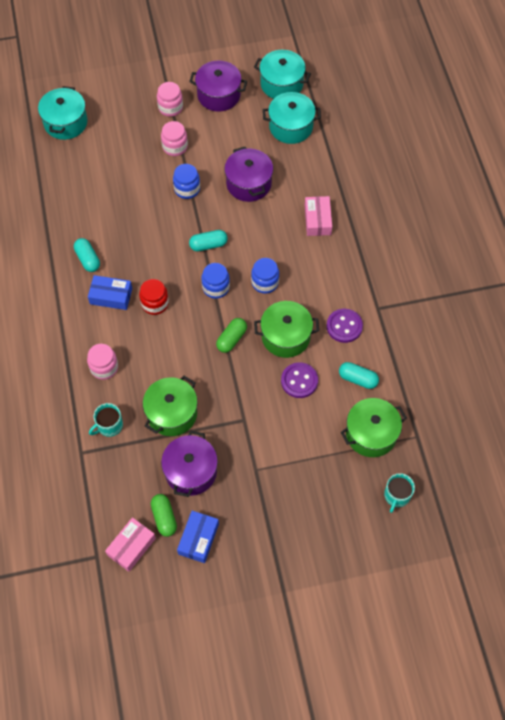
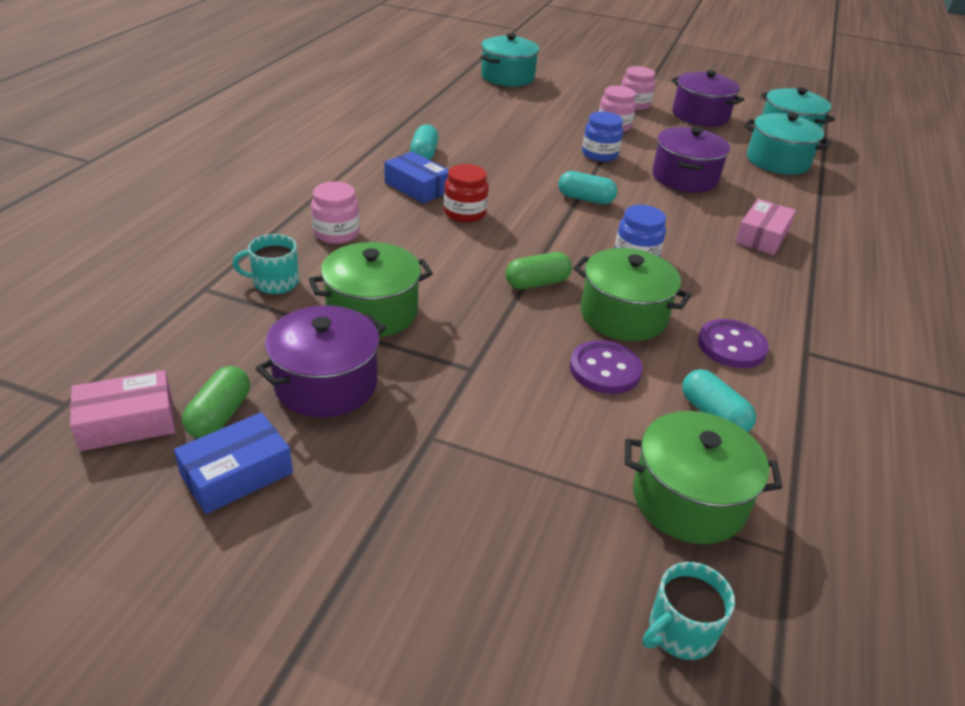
camera: 30 degrees right, 25 degrees down
(216, 287) = (561, 233): blue jar -> none

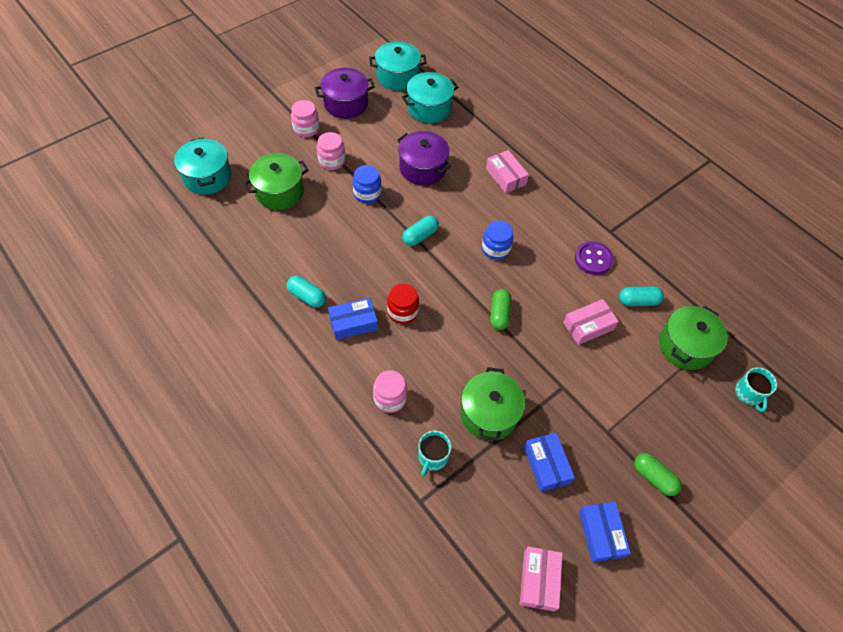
camera: 60 degrees left, 20 degrees up
(220, 415) = (552, 529): green capsule -> green capsule (654, 477)
(326, 384) = (546, 465): purple pot -> blue box
(605, 369) = (588, 326): purple button -> pink box
(623, 315) = (548, 290): green pot -> green pot (279, 192)

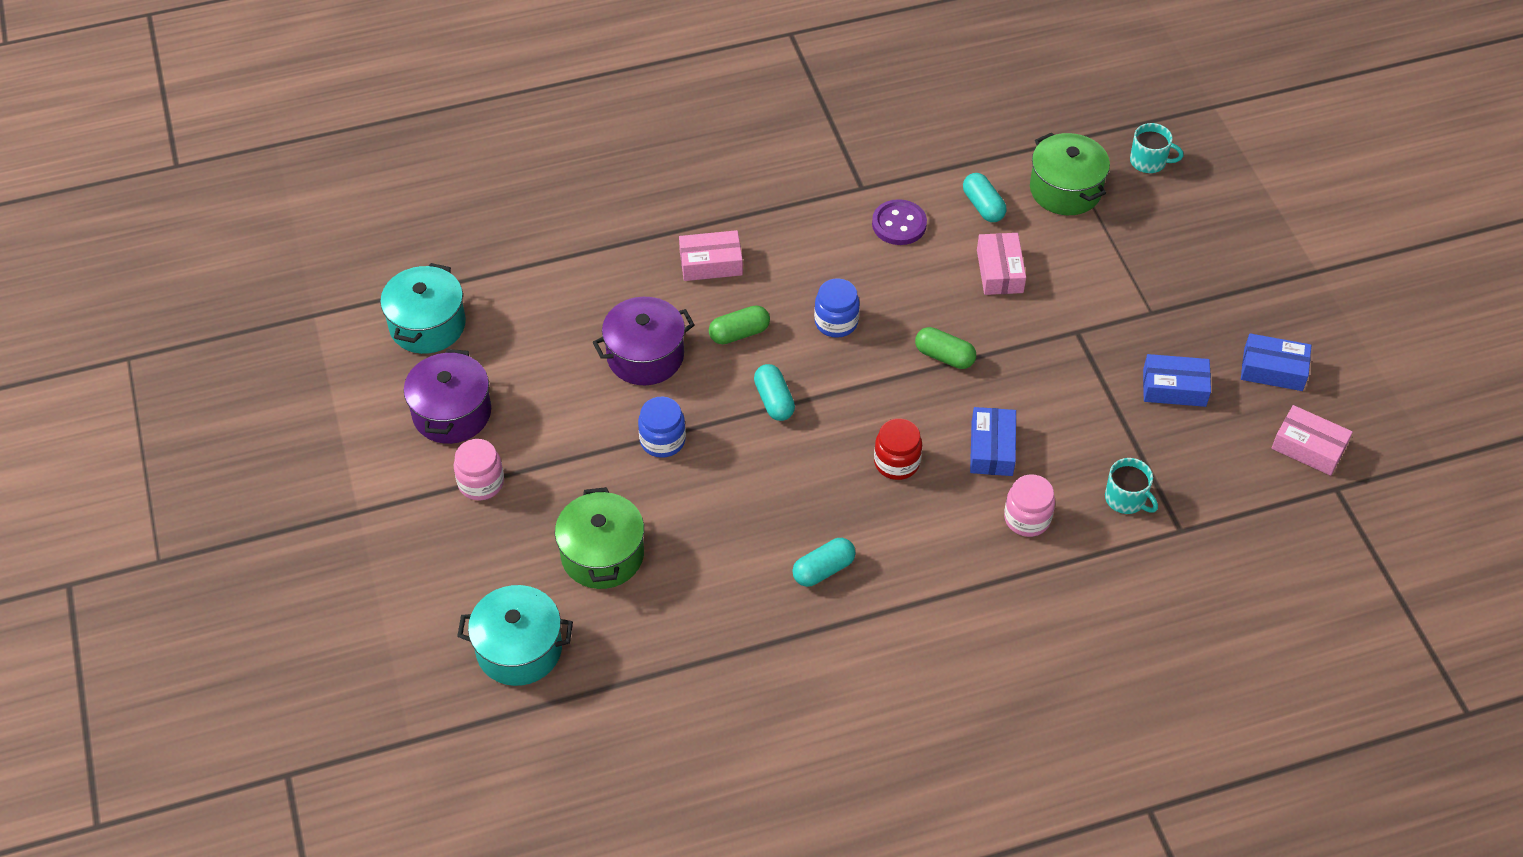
camera: 65 degrees left, 5 degrees down
(332, 161) = (571, 467): pink jar -> none
(353, 323) = (892, 526): blue box -> blue box (992, 448)
(429, 108) = (522, 307): turquoise pot -> none
(489, 413) = (1087, 420): green pot -> none
(638, 301) = (983, 206): turquoise capsule -> turquoise capsule turned 45 degrees counterclockwise
(654, 477) = (1222, 293): green capsule -> green capsule (739, 333)

